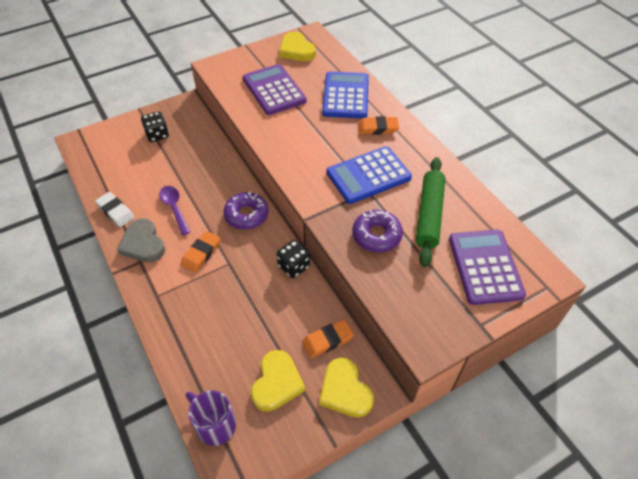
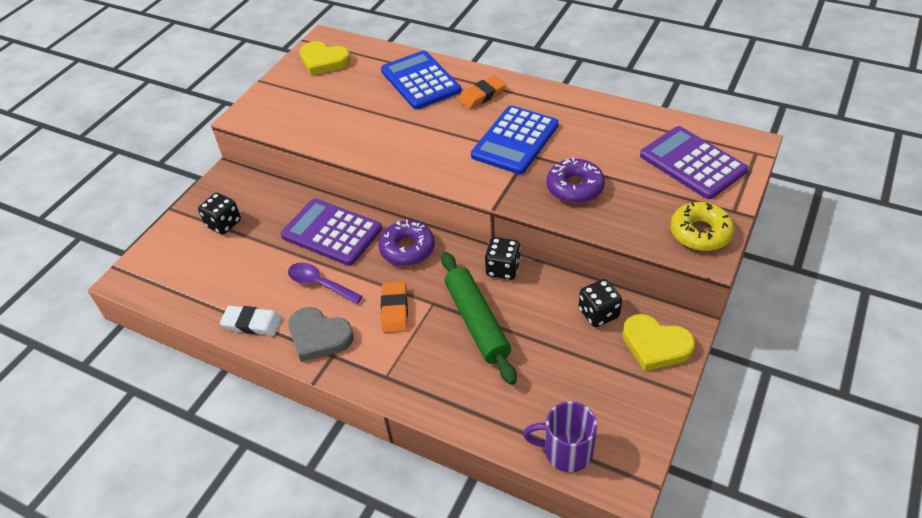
camera: 30 degrees left, 5 degrees down
(274, 90) = (338, 109): purple calculator -> purple calculator (331, 232)
(277, 383) = (588, 378): yellow heart -> none
(327, 340) = (598, 313): orange eraser -> black dice
(429, 215) = (604, 146): green rolling pin -> green rolling pin (477, 322)
(436, 327) = (700, 233): none -> yellow donut

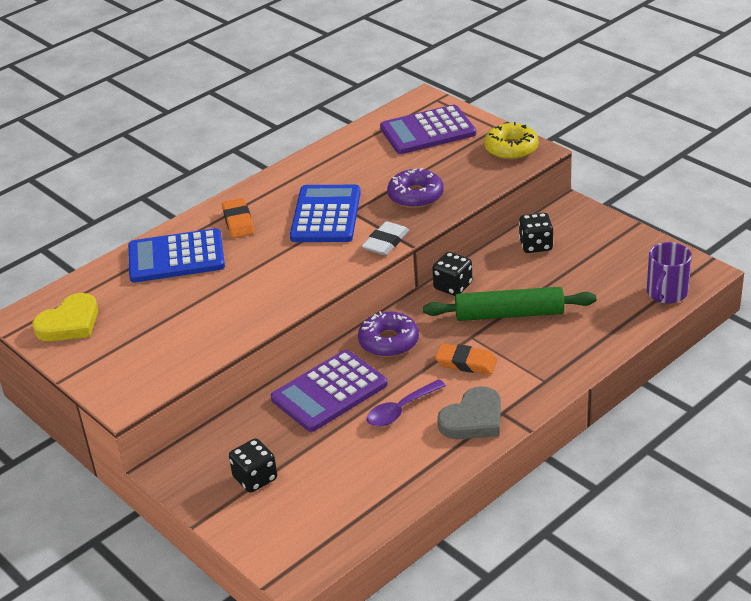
camera: 70 degrees left, 10 degrees down
(252, 323) = (429, 467): white eraser -> white eraser (386, 242)
(515, 140) = (326, 215): blue calculator -> blue calculator turned 135 degrees counterclockwise
(655, 345) = (584, 225): yellow heart -> none

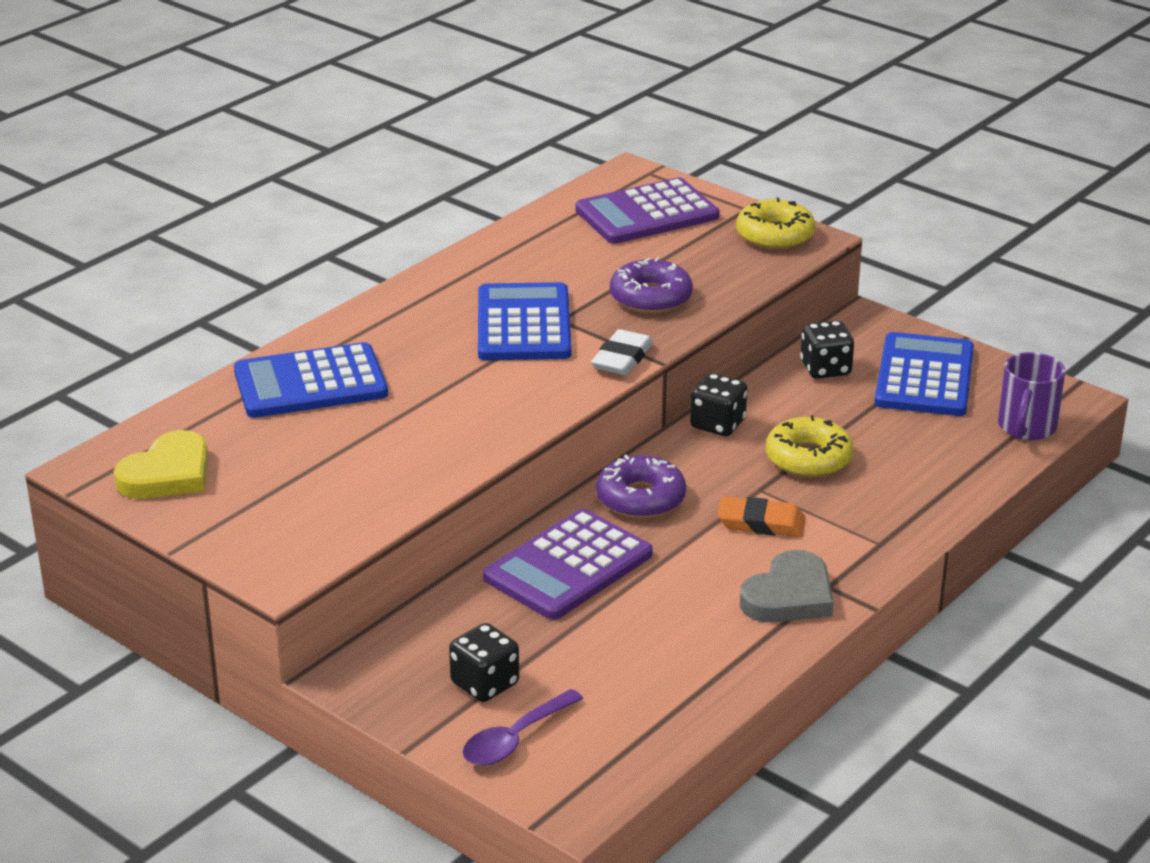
camera: 10 degrees left, 5 degrees down
(238, 222) = (393, 335): orange eraser -> none
(401, 410) = (680, 587): purple spoon -> purple spoon (515, 739)
(509, 314) = (808, 458): green rolling pin -> yellow donut
(603, 252) = (924, 377): none -> blue calculator

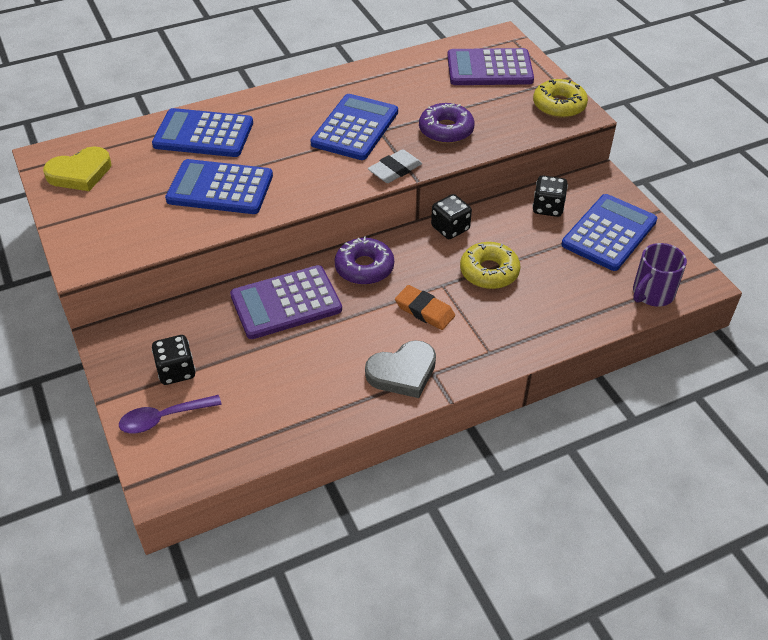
camera: 25 degrees right, 15 degrees up
(397, 439) = (220, 188): none -> blue calculator

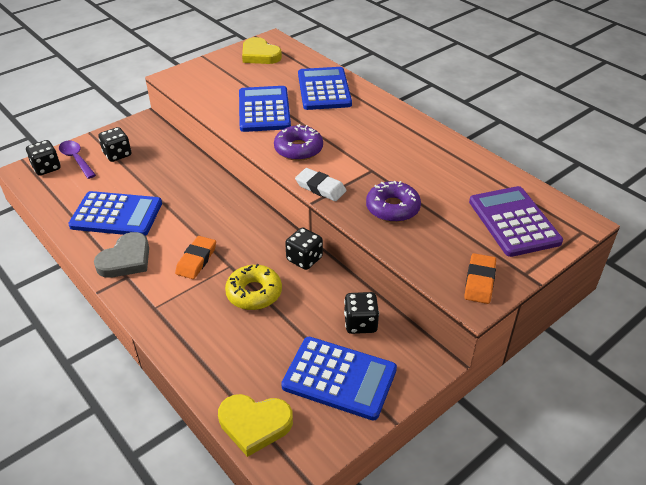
camera: 75 degrees right, 5 degrees down
(167, 454) = (46, 168): none -> black dice
(286, 303) = (190, 186): purple calculator -> none
(355, 128) = (368, 156): blue calculator -> blue calculator (116, 215)
(364, 268) = (239, 217): purple donut -> purple donut (298, 149)
(402, 372) = (126, 259): grey heart -> grey heart turned 105 degrees counterclockwise
(559, 105) = (479, 281): yellow donut -> orange eraser
(652, 294) = (254, 424): purple mug -> yellow heart

